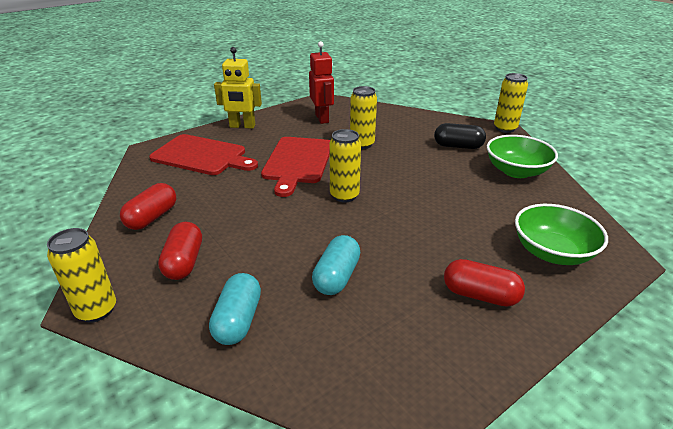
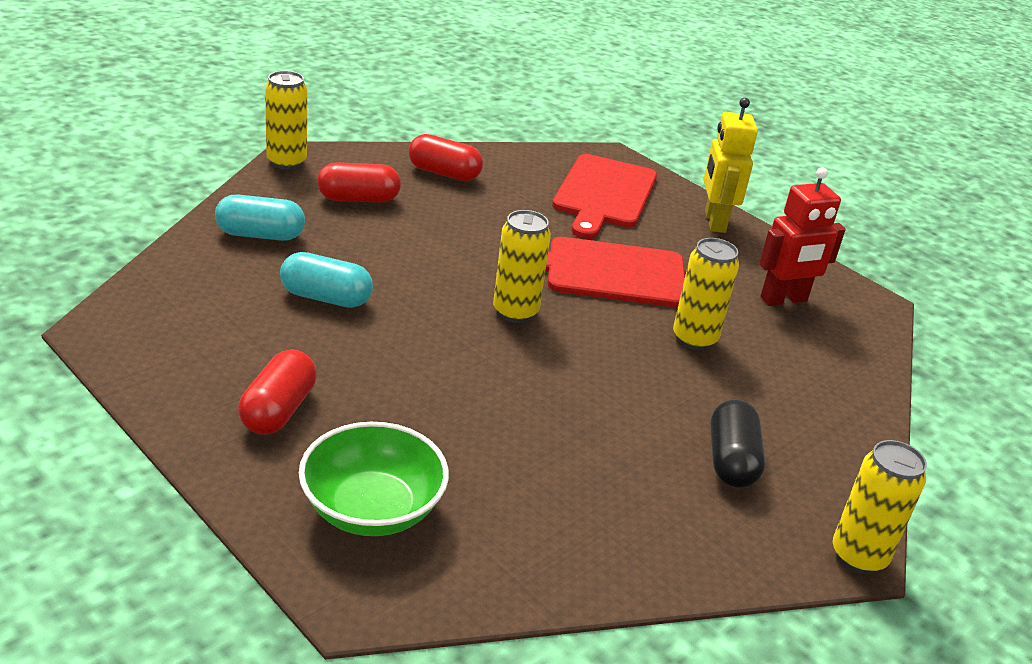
camera: 80 degrees right, 0 degrees up
(516, 171) = (645, 528): green bowl -> none

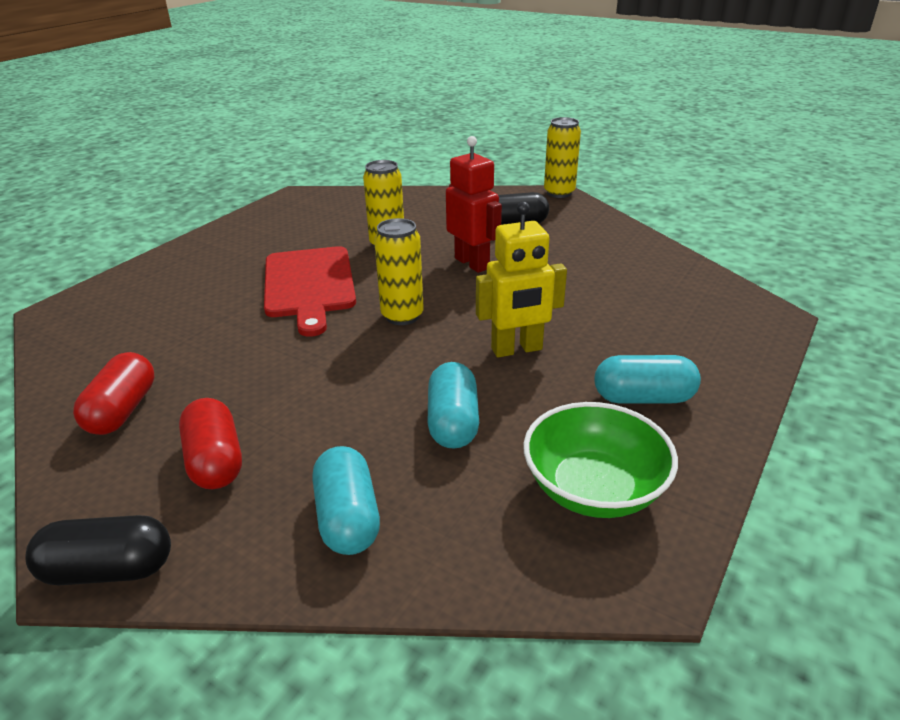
camera: 100 degrees left, 0 degrees up
(278, 410) = (643, 398): red capsule -> turquoise capsule
(286, 162) = (109, 569): yellow can -> black capsule
(372, 509) = (694, 327): green bowl -> green bowl (593, 488)
(604, 194) = (153, 304): red cutting board -> none
(714, 222) = (194, 251): yellow robot -> yellow robot (517, 349)
(784, 299) = (311, 220): red robot -> red robot (472, 263)

